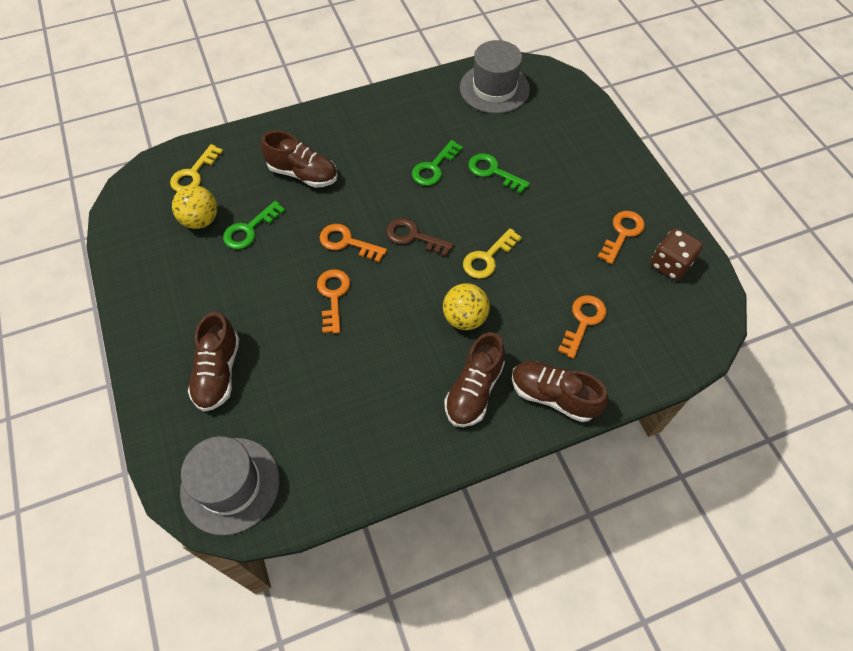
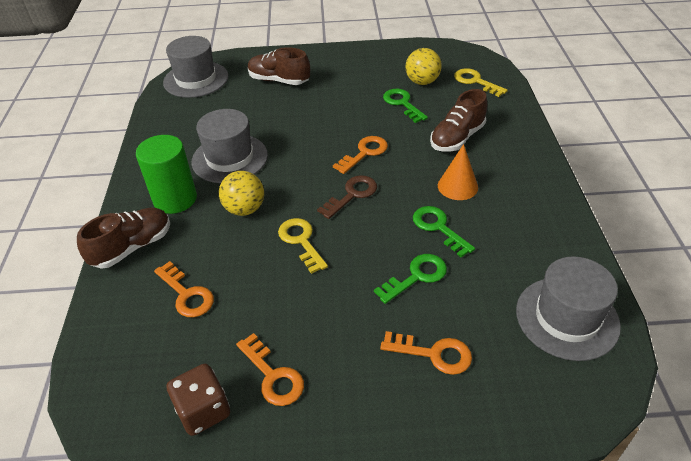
camera: 110 degrees right, 15 degrees down
(333, 296) = (312, 138): orange key -> orange key (433, 354)
(376, 163) = (457, 186): none -> orange cone
(392, 365) = (230, 158): none -> grey hat
(474, 390) = (175, 199): brown shoe -> green cylinder

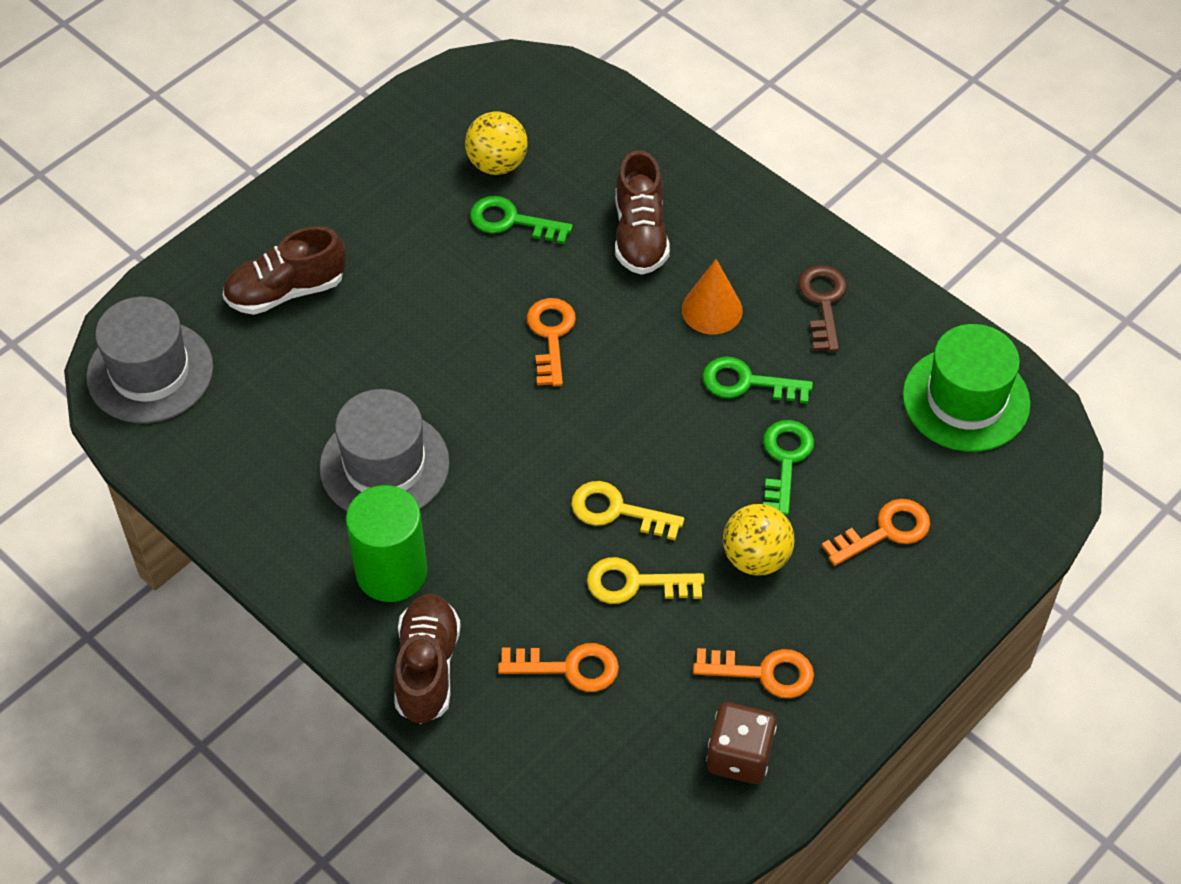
camera: 45 degrees left, 10 degrees up
(245, 209) = (499, 520): yellow ball -> yellow ball (756, 558)
(352, 195) = (604, 408): brown key -> brown key (823, 302)
(475, 81) = (568, 119): yellow key -> yellow key (635, 583)
(567, 318) = (966, 399): grey hat -> green hat

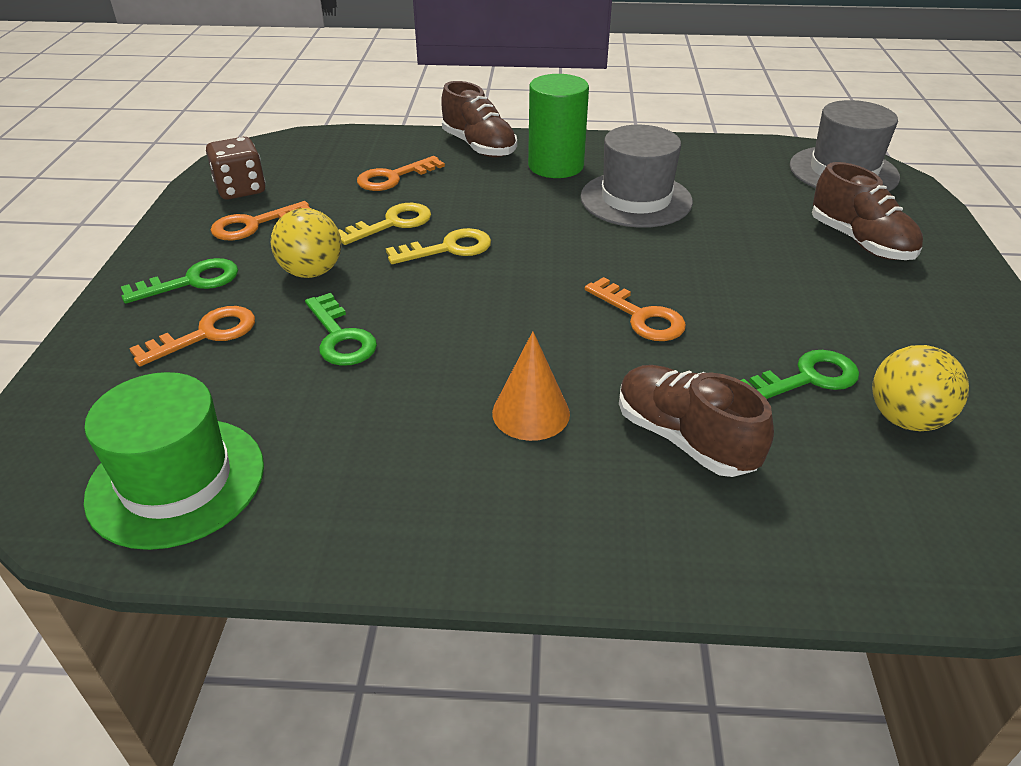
camera: 140 degrees right, 15 degrees down
(286, 291) = (860, 242): brown shoe -> brown shoe turned 120 degrees clockwise
(747, 383) = (431, 373): green key -> green key (191, 281)
(823, 302) = (421, 488): brown key -> none
(885, 531) = (206, 334): orange key -> orange key turned 150 degrees counterclockwise

